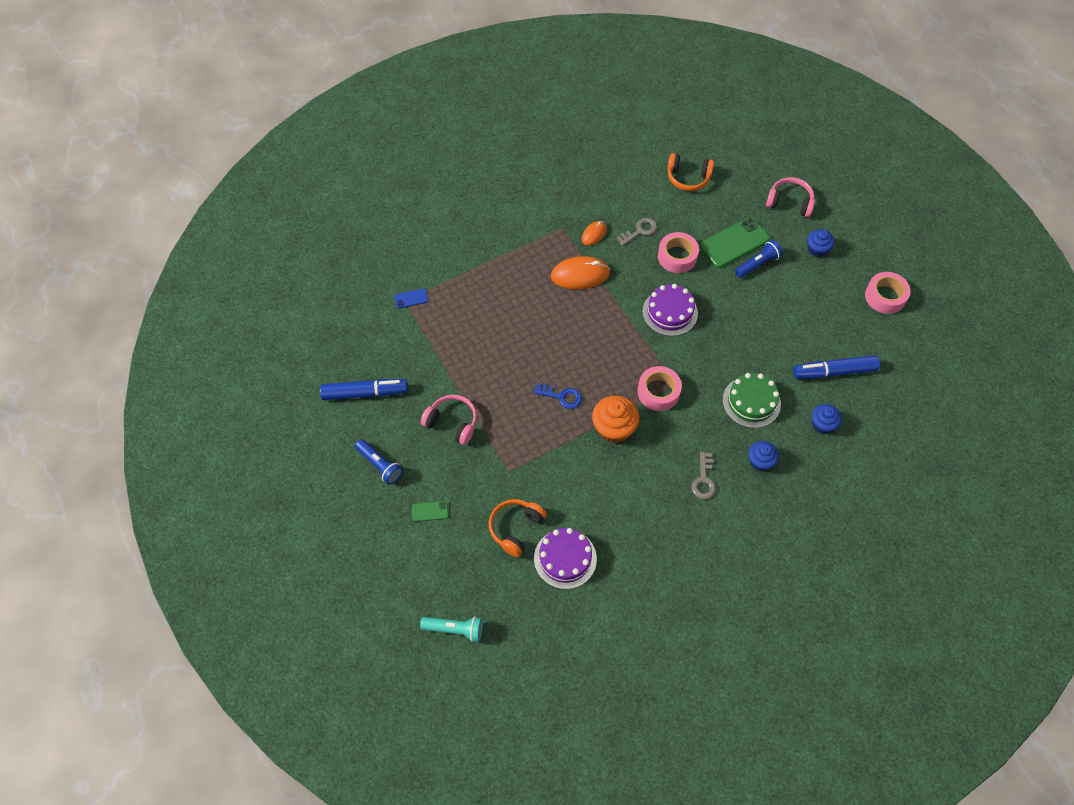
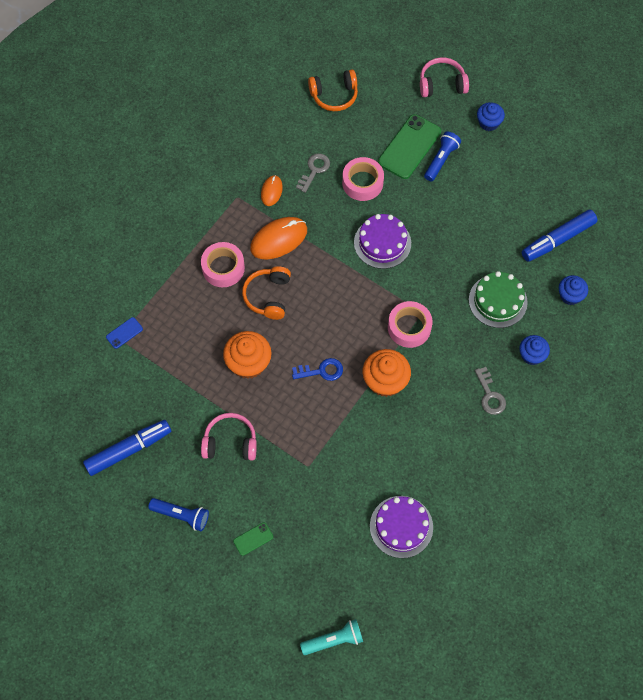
camera: 25 degrees left, 5 degrees up
(502, 364) = (248, 363): none -> orange cupcake
(516, 528) = (342, 518): orange headphones -> orange headphones (268, 296)
(885, 296) = (570, 146): pink tape -> pink tape (223, 268)

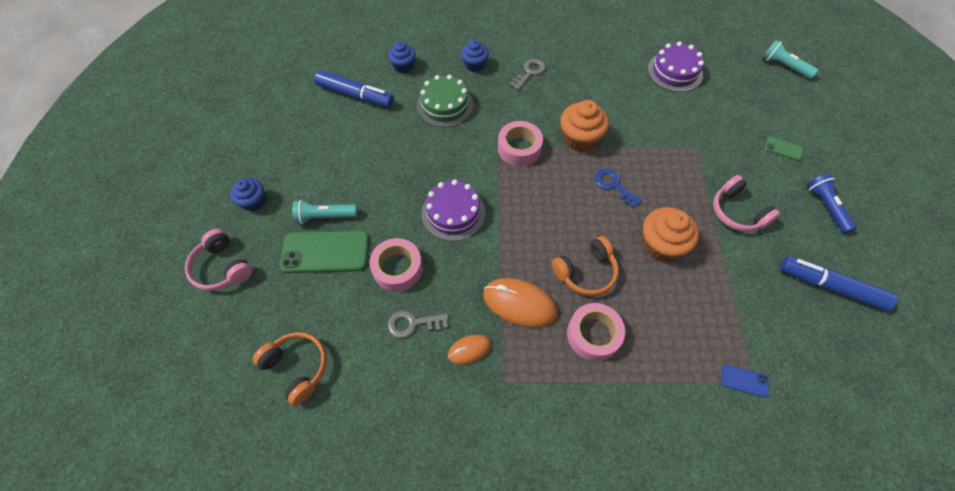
camera: 125 degrees left, 5 degrees down
(441, 160) = (325, 217): blue flashlight -> turquoise flashlight

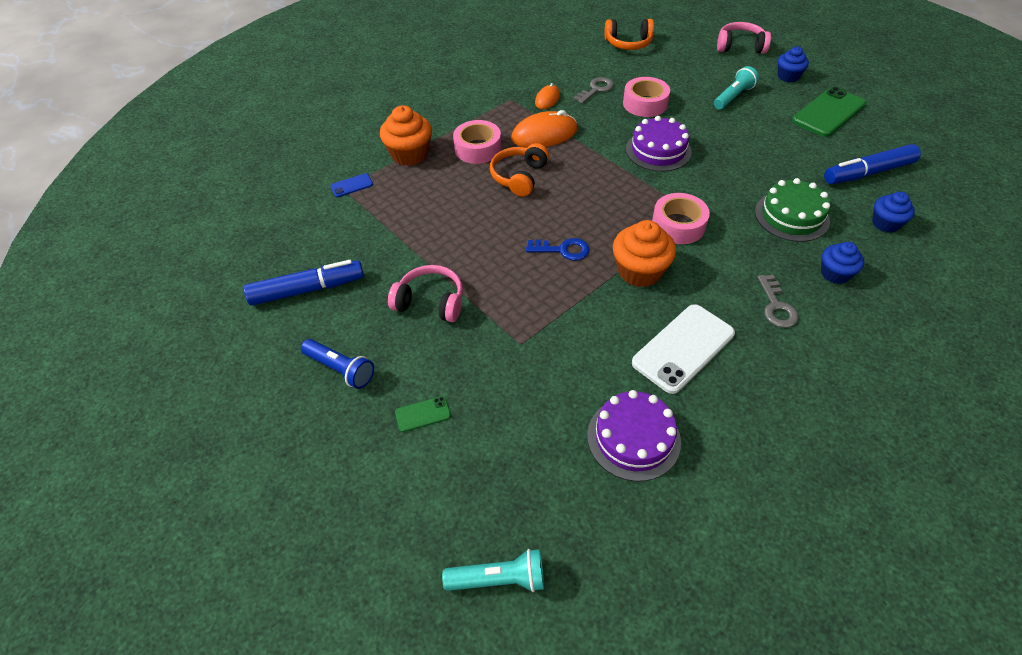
camera: 140 degrees right, 10 degrees down
(325, 252) = (700, 84): green phone -> green phone (828, 112)
(605, 87) = (683, 348): none -> white phone
(661, 245) = (478, 230): orange cupcake -> orange cupcake (409, 154)

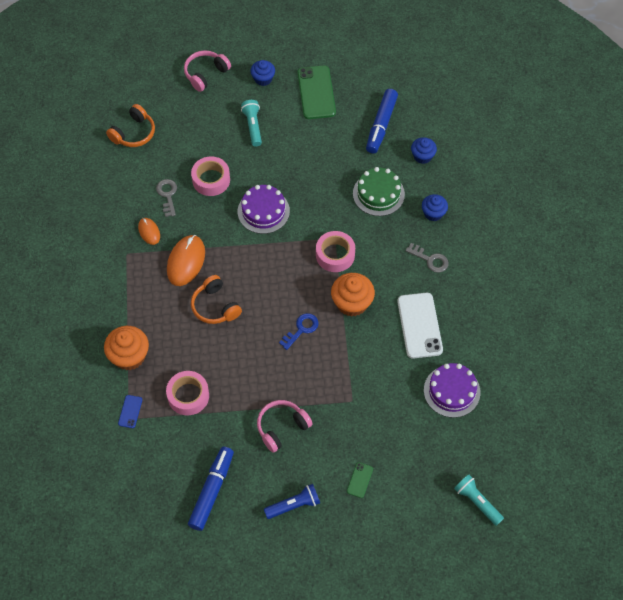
camera: 55 degrees left, 10 degrees up
(478, 148) = (163, 311): pink tape -> pink tape (188, 396)
(499, 579) = (477, 502): turquoise flashlight -> turquoise flashlight turned 75 degrees counterclockwise

